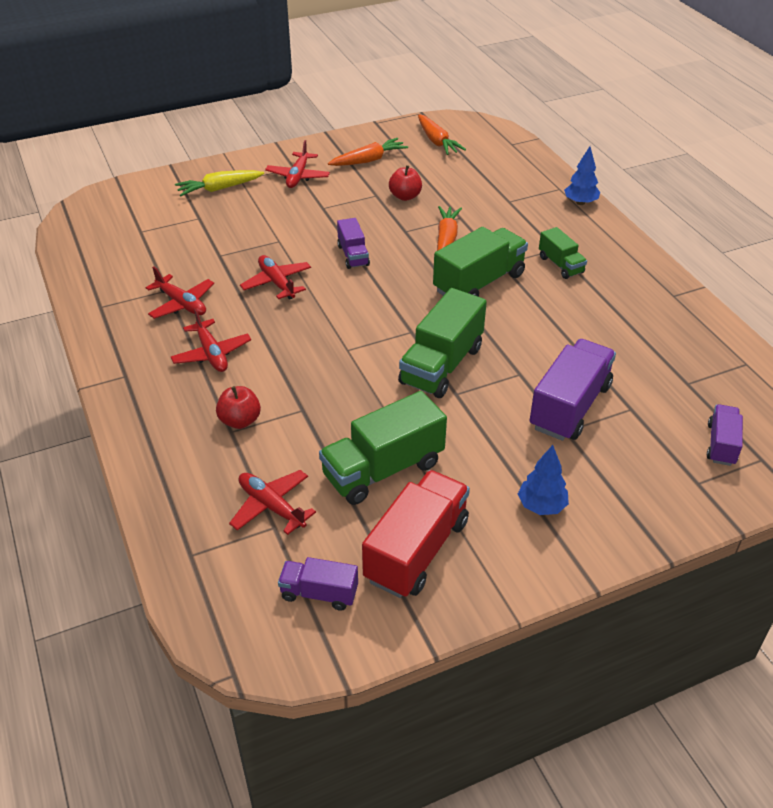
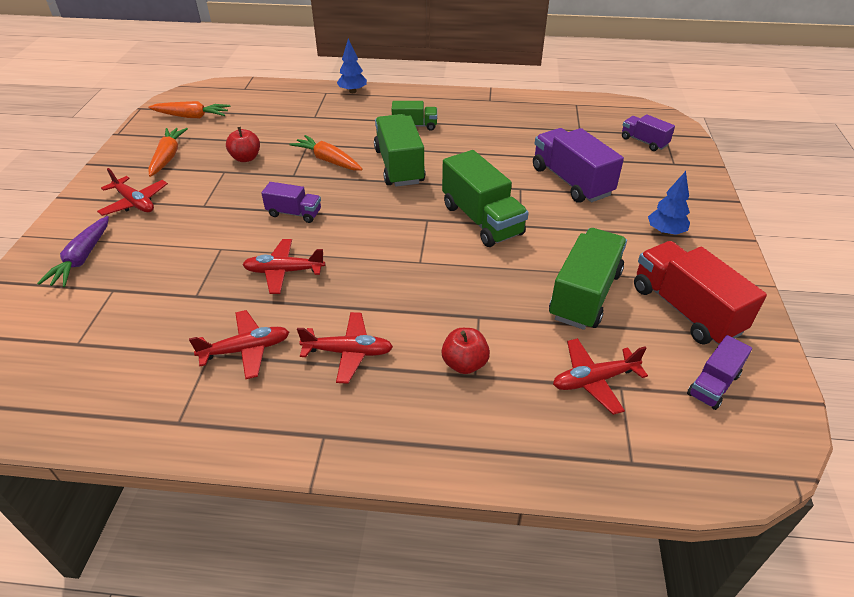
camera: 60 degrees left, 0 degrees up
(220, 189) = (82, 258): yellow carrot -> purple carrot
(383, 469) = (584, 295): green truck -> green truck turned 150 degrees counterclockwise

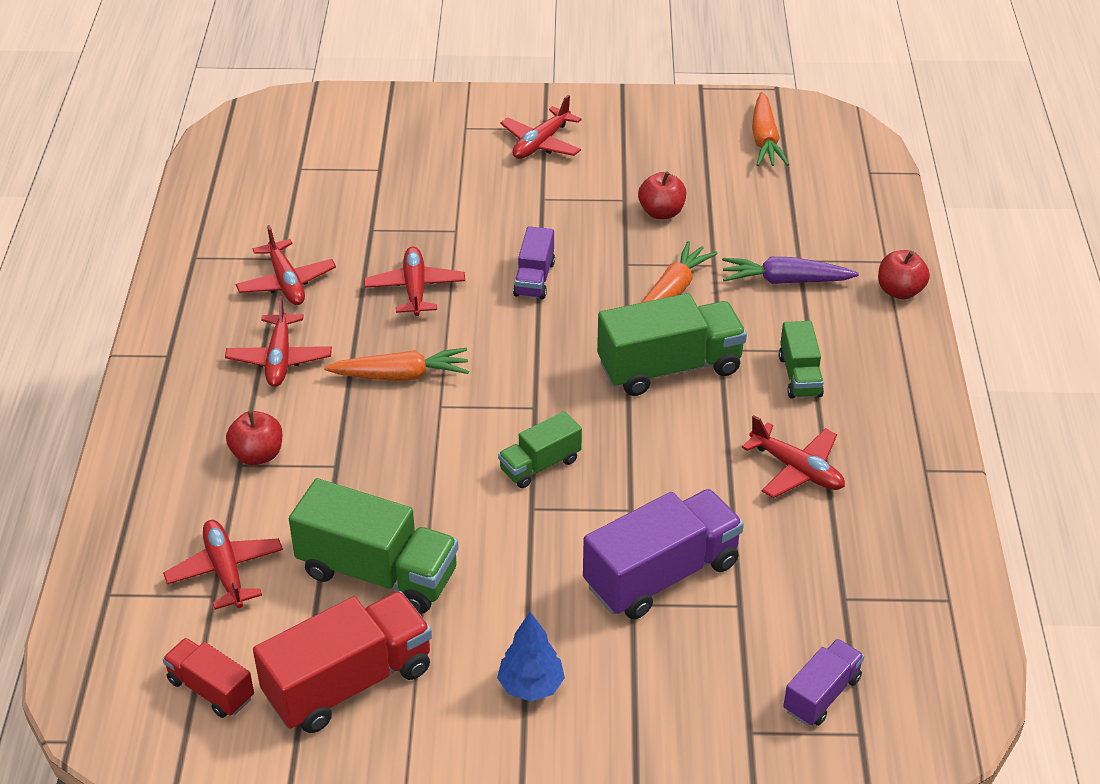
camera: 85 degrees right, 0 degrees up
(82, 258) = (431, 134): purple carrot -> purple carrot (786, 281)
(168, 157) = (649, 144): orange carrot -> orange carrot (400, 375)
(352, 91) = (899, 291): blue tree -> red apple
(482, 220) = (540, 465): green truck -> green truck, size x0.55
(488, 133) = (796, 469): none -> red plane
(713, 384) = (211, 689): purple truck -> red truck

